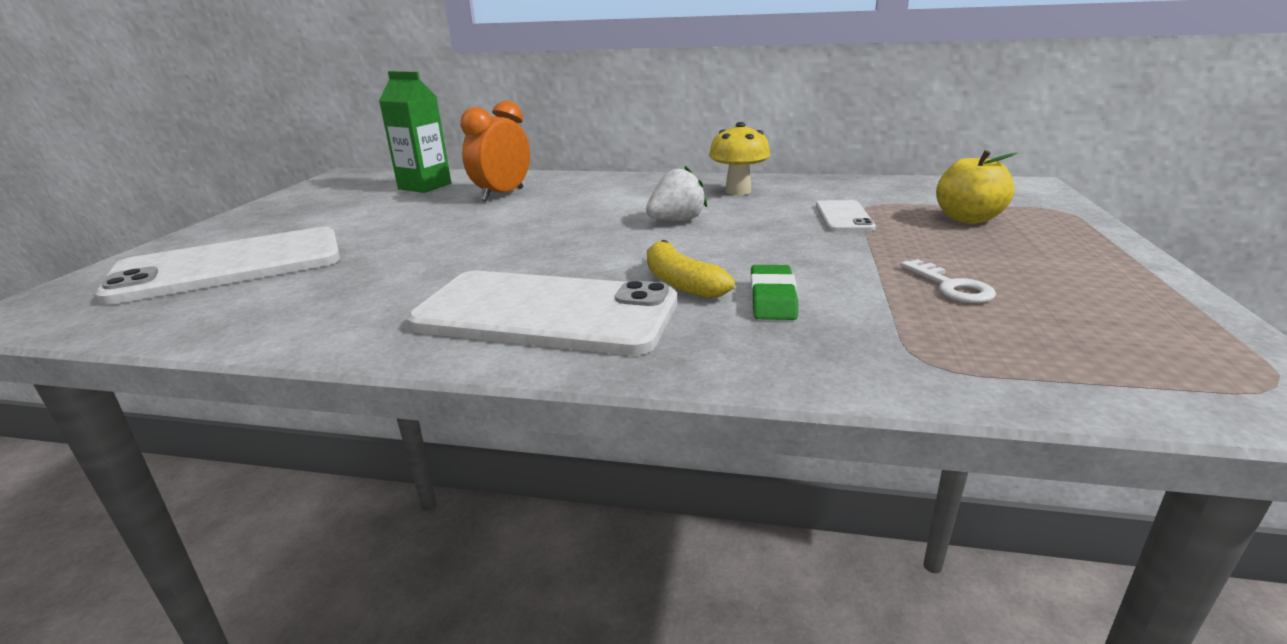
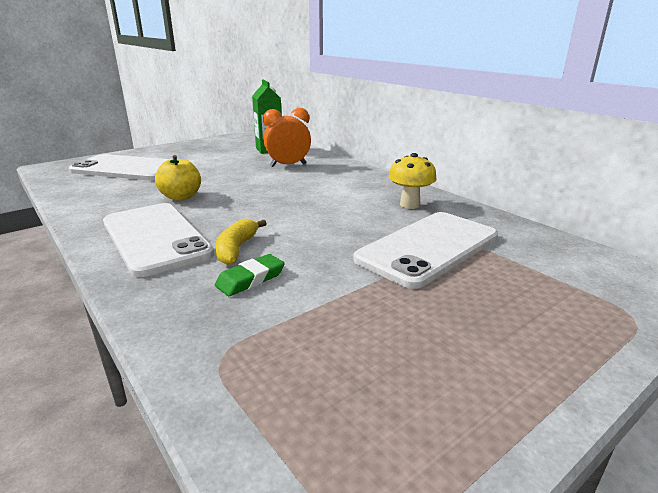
camera: 40 degrees right, 0 degrees up
(676, 220) = (326, 211): white strawberry -> none
(843, 217) = (428, 248): white phone -> white phone, size x2.10
(951, 286) = (360, 326): white key -> none
(967, 219) = (517, 288): yellow apple -> yellow apple (181, 197)

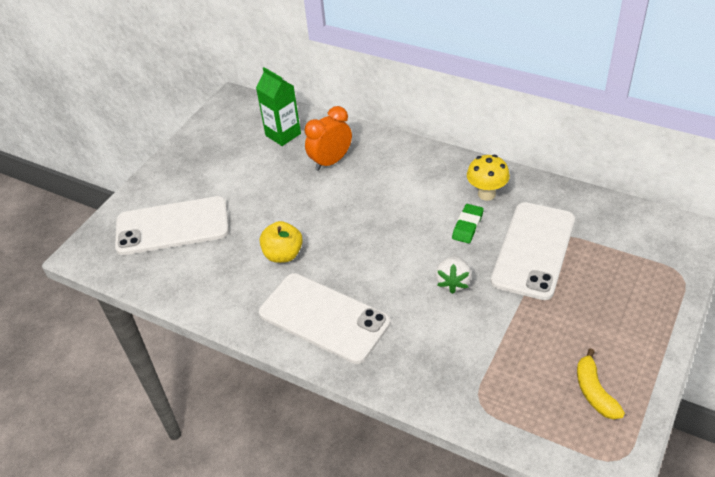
camera: 20 degrees left, 20 degrees up
(236, 249) = (400, 306): yellow banana -> yellow banana (594, 392)
(250, 279) = (439, 333): green eraser -> green eraser (467, 226)
(312, 248) = (453, 282): none -> white strawberry

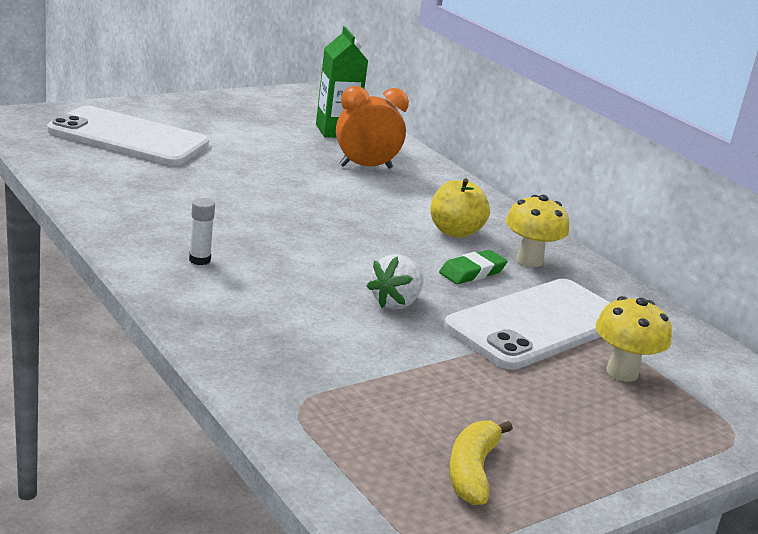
camera: 20 degrees right, 20 degrees down
(283, 254) = (219, 201): yellow apple -> yellow apple (455, 232)
(324, 318) = (199, 260): white phone -> white glue stick
(600, 262) = (622, 372): none -> yellow mushroom

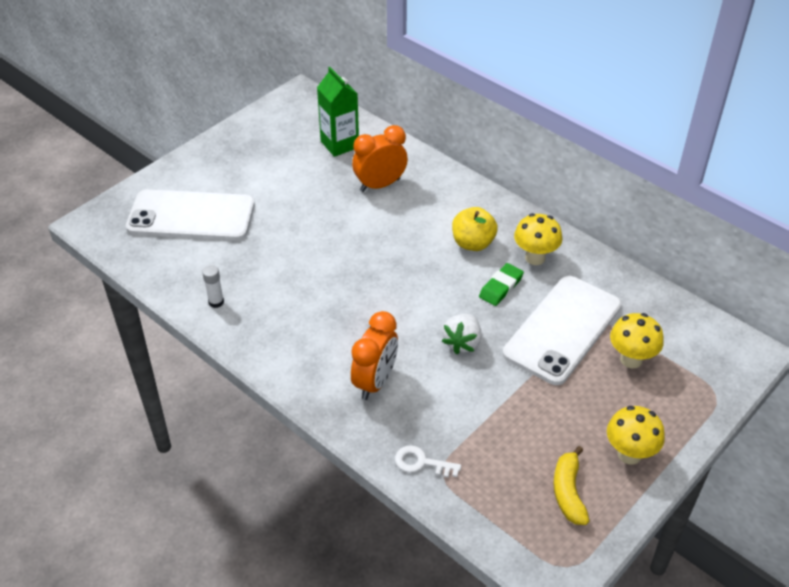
camera: 10 degrees left, 20 degrees up
(199, 260) = (313, 347): white glue stick -> white glue stick (216, 302)
(259, 306) = (375, 382): none -> orange clock
(276, 389) = (422, 463): none -> white key
(582, 458) = (629, 454): none -> yellow mushroom

